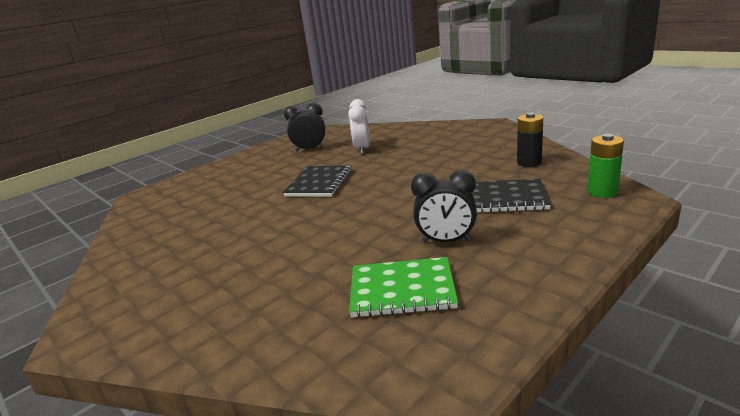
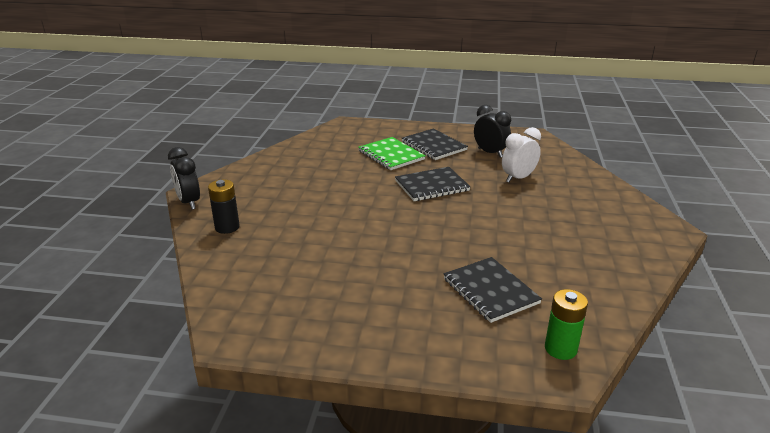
camera: 50 degrees right, 5 degrees up
(259, 167) = (434, 146): none -> black notebook
(402, 289) = (310, 285): green notebook -> green notebook (391, 155)
(446, 241) = (389, 283): black clock -> black clock (189, 202)
(529, 162) = (587, 284): black battery -> black battery (227, 227)

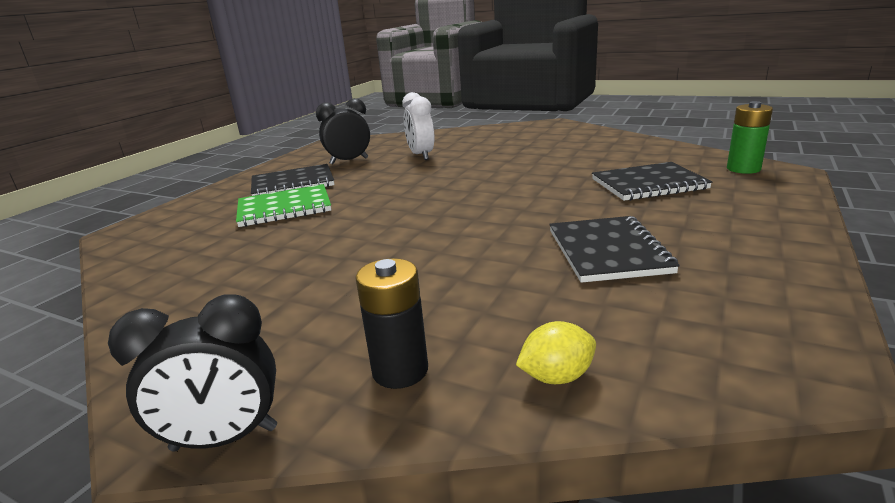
camera: 70 degrees left, 5 degrees down
(223, 265) = (556, 376): none -> yellow lemon
(432, 186) = (400, 192): black notebook -> black notebook (607, 251)

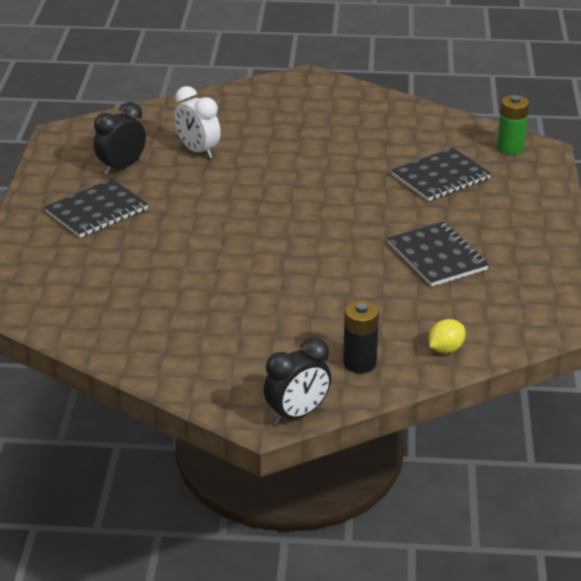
camera: 25 degrees left, 10 degrees up
(284, 208) = (129, 246): green notebook -> none

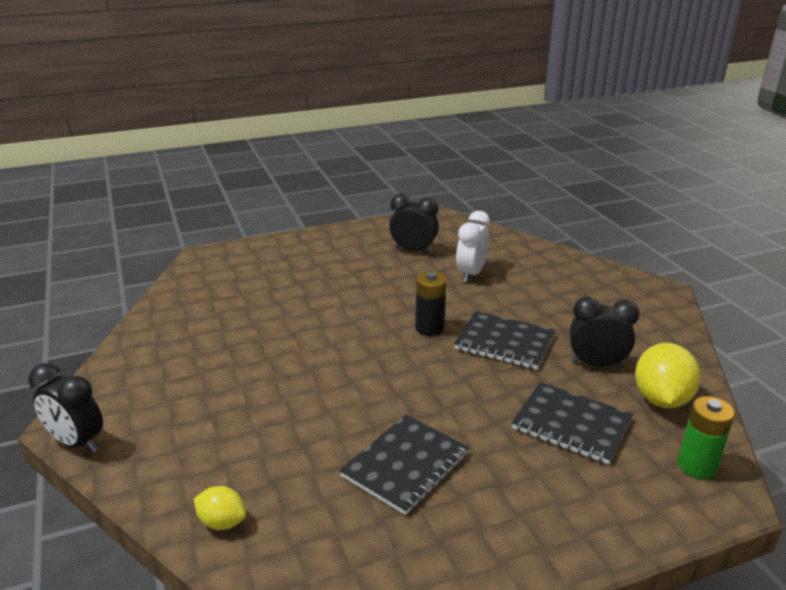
camera: 65 degrees right, 5 degrees down
(97, 211) = (342, 258): black notebook -> black notebook (504, 342)
(359, 363) = (174, 461): black battery -> black battery (429, 328)
(381, 142) = (596, 364): none -> black clock
(439, 133) = (661, 399): none -> yellow lemon

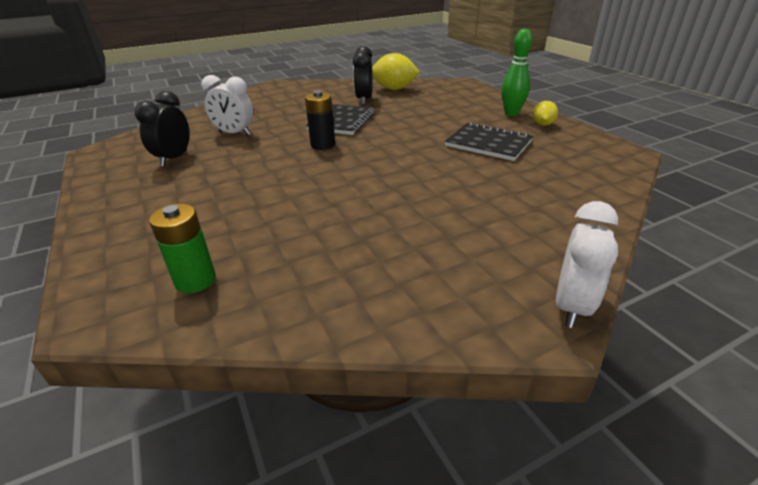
camera: 95 degrees left, 5 degrees up
(77, 442) = (571, 306): black clock -> white clock
(222, 522) = (590, 197): yellow lemon -> yellow lemon (542, 124)
(535, 526) = (511, 113): none -> green bowling pin
(571, 424) = (425, 106): black notebook -> none
(696, 466) = (445, 86): green battery -> green battery (195, 280)

